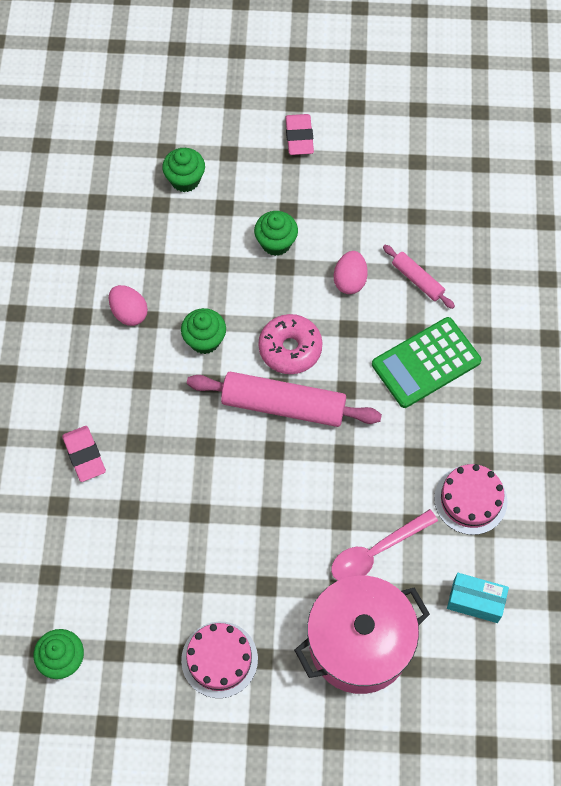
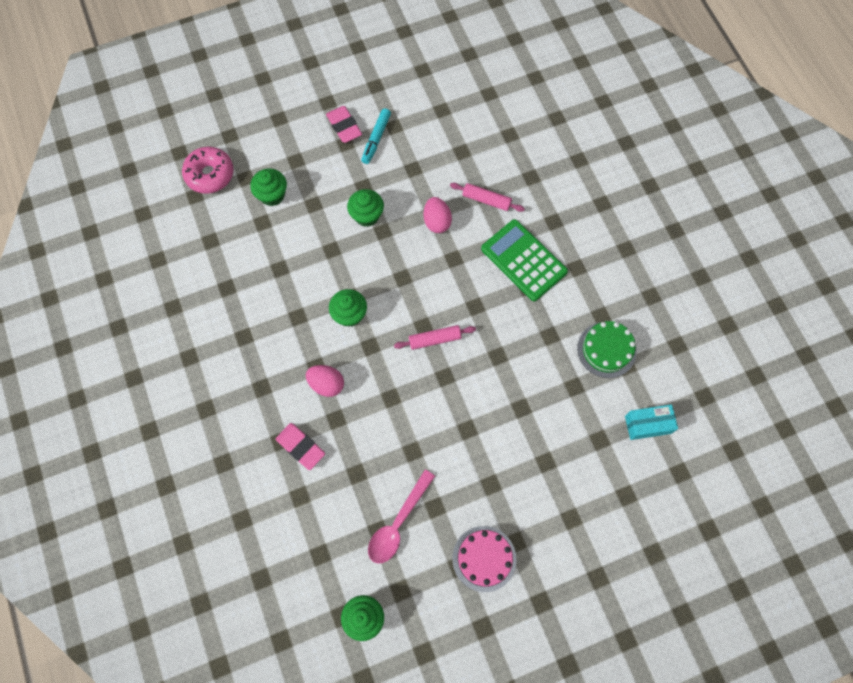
camera: 25 degrees left, 5 degrees up
(129, 313) = (280, 318): pink egg -> pink egg (326, 384)
(283, 406) = (434, 339): pink rolling pin -> pink rolling pin, size x0.51
(290, 349) = (418, 293): pink donut -> pink donut (210, 174)
(328, 164) = (376, 139): none -> turquoise marker
(359, 643) = (581, 496): pink pot -> none
(376, 551) = (558, 420): pink spoon -> pink spoon (398, 523)
(426, 363) = (523, 260): green calculator -> green calculator turned 105 degrees clockwise
(470, 499) = (606, 349): pink cake -> green cake

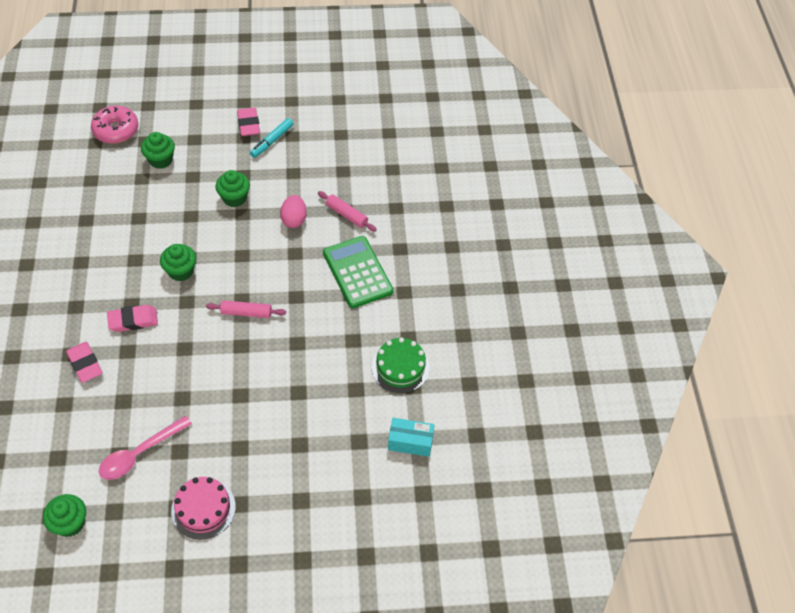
camera: 15 degrees right, 15 degrees down
(326, 384) = (133, 320): pink egg -> pink eraser

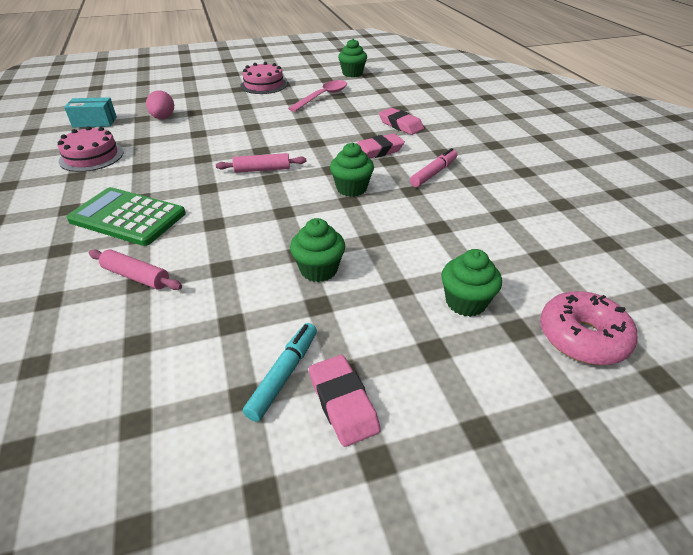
camera: 170 degrees right, 15 degrees down
(104, 277) = (433, 173): none -> pink marker
(294, 219) = (220, 258): pink egg -> pink egg (163, 118)
(357, 272) = (128, 217): green calculator -> green calculator turned 150 degrees clockwise
(400, 367) = (91, 156): green cake -> pink cake

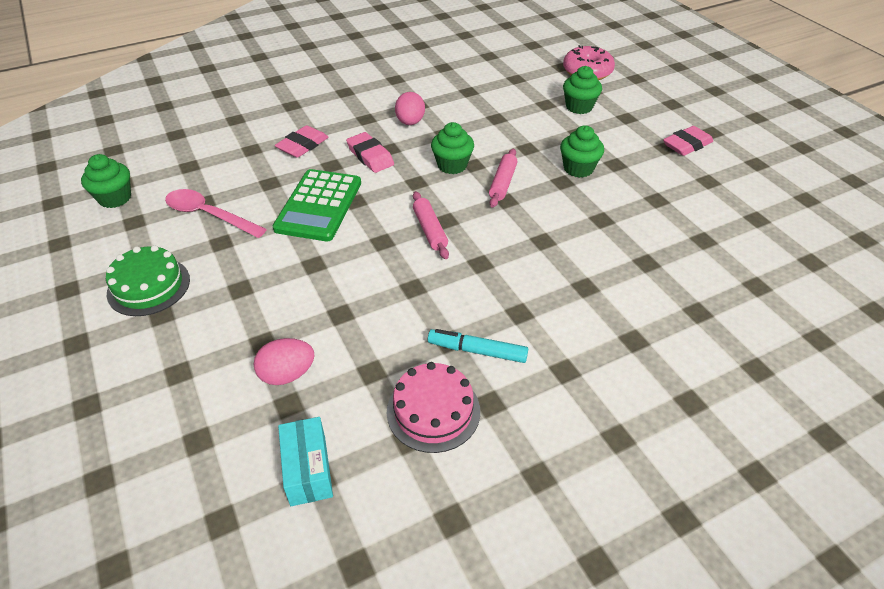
camera: 100 degrees left, 5 degrees up
(128, 217) = (559, 308): green calculator -> green calculator (319, 205)
(136, 276) = (640, 266): pink rolling pin -> pink rolling pin (503, 183)
(263, 85) = (149, 286): pink cake -> green cake
(283, 375) = (683, 168): turquoise marker -> turquoise marker (477, 351)
(433, 173) = (410, 122): pink marker -> pink egg

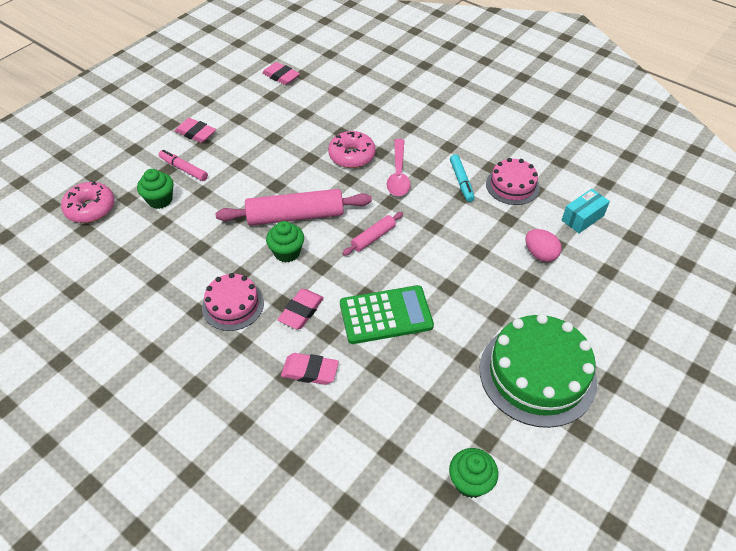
camera: 115 degrees left, 5 degrees up
(149, 286) = (537, 374): green cake -> green cake, size x1.75
(209, 215) = (443, 386): pink spoon -> pink spoon (398, 174)
(410, 122) = (233, 305): pink egg -> pink cake
(503, 183) = (295, 216): pink rolling pin -> pink rolling pin, size x1.96
(578, 168) = (255, 181): green cupcake -> none
(589, 256) = (352, 156): none -> pink donut
(622, 127) = (184, 169): none -> pink marker
(807, 239) = (281, 76): none -> pink eraser

